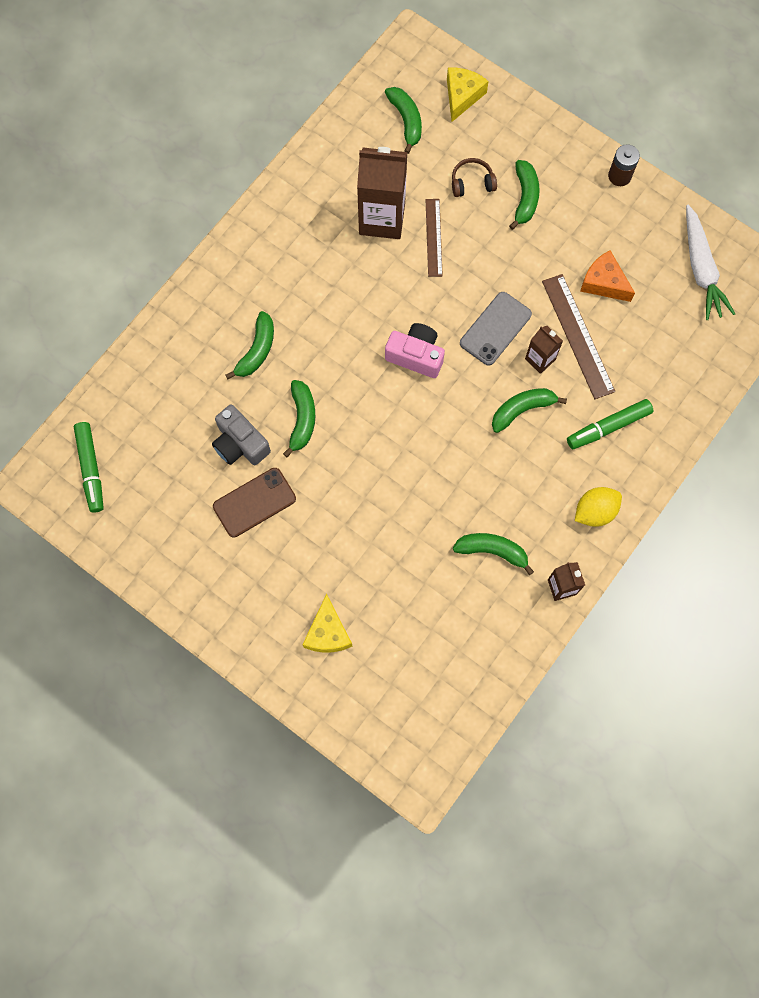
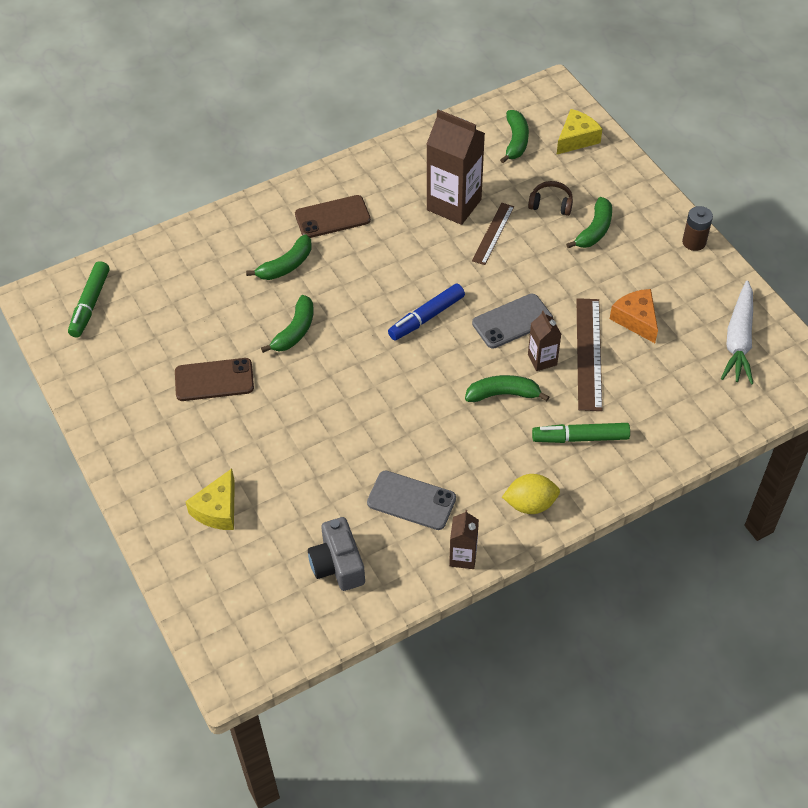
camera: 25 degrees right, 20 degrees down
(240, 444) = (229, 330): grey camera -> grey camera (338, 564)
(273, 278) = (332, 217): none -> brown phone
(416, 355) = (426, 317): pink camera -> blue marker
(492, 551) = (411, 500): green banana -> grey phone

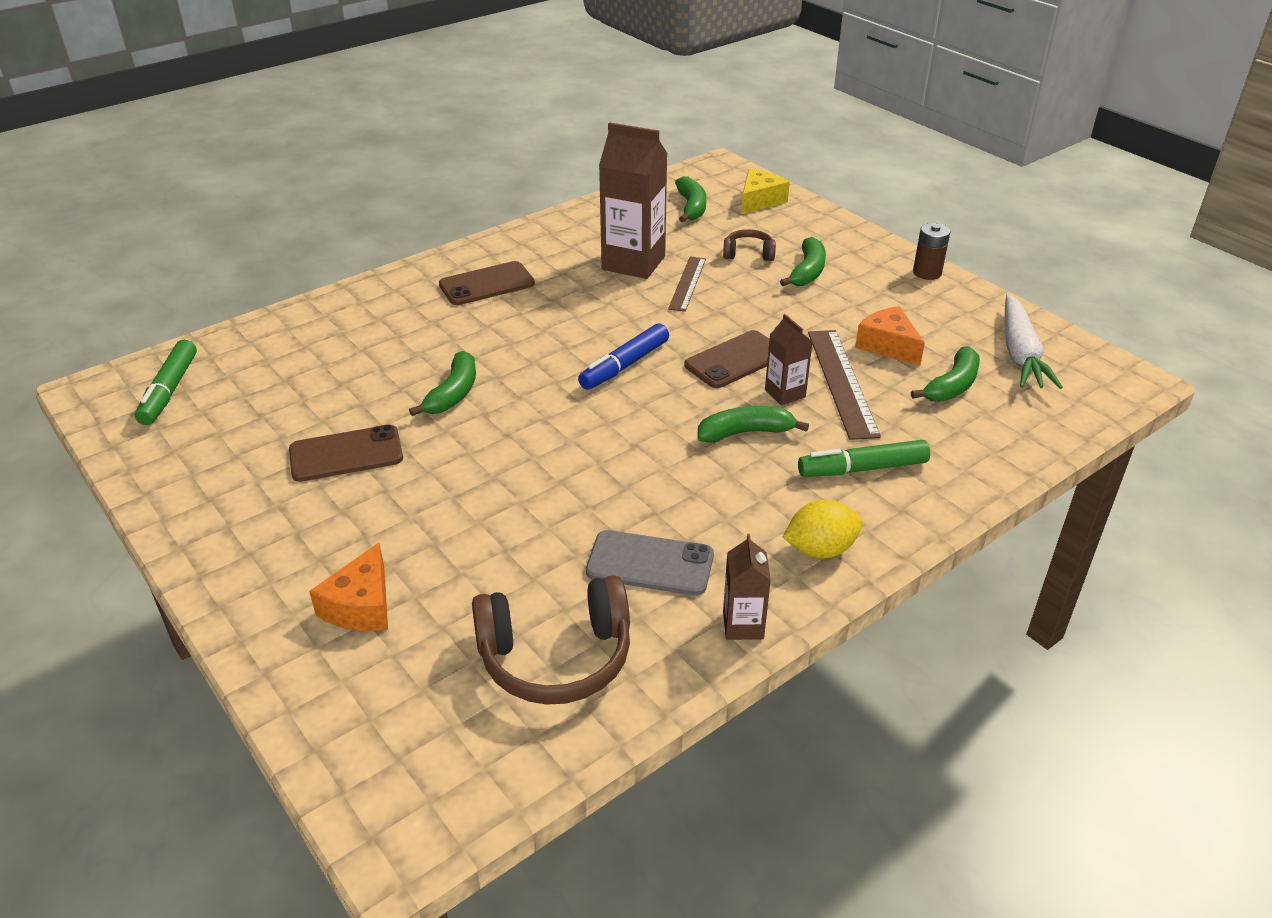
camera: 10 degrees left, 15 degrees down
(217, 509) = (361, 606): yellow cheese -> orange cheese
(286, 265) = (433, 332): green banana -> green banana (952, 386)
(338, 564) = (556, 657): grey camera -> brown headphones
(512, 321) = (735, 360): grey phone -> brown phone

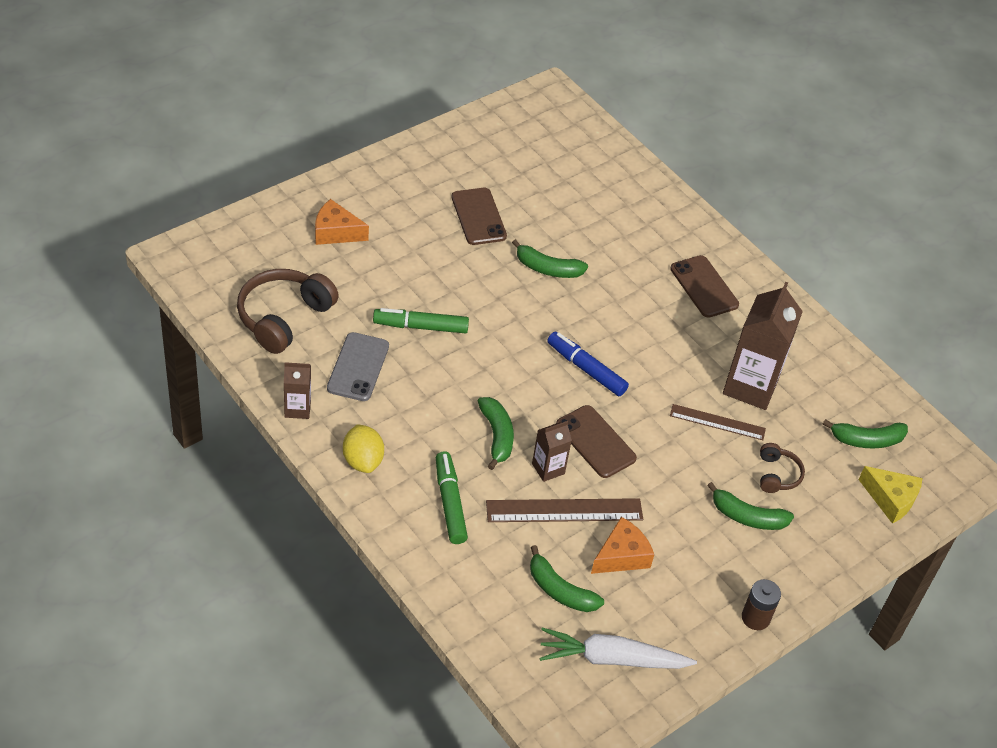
camera: 85 degrees right, 10 degrees up
(169, 390) = (551, 126): green marker -> green marker (420, 326)
(556, 657) = (284, 317): brown headphones -> brown headphones turned 45 degrees clockwise

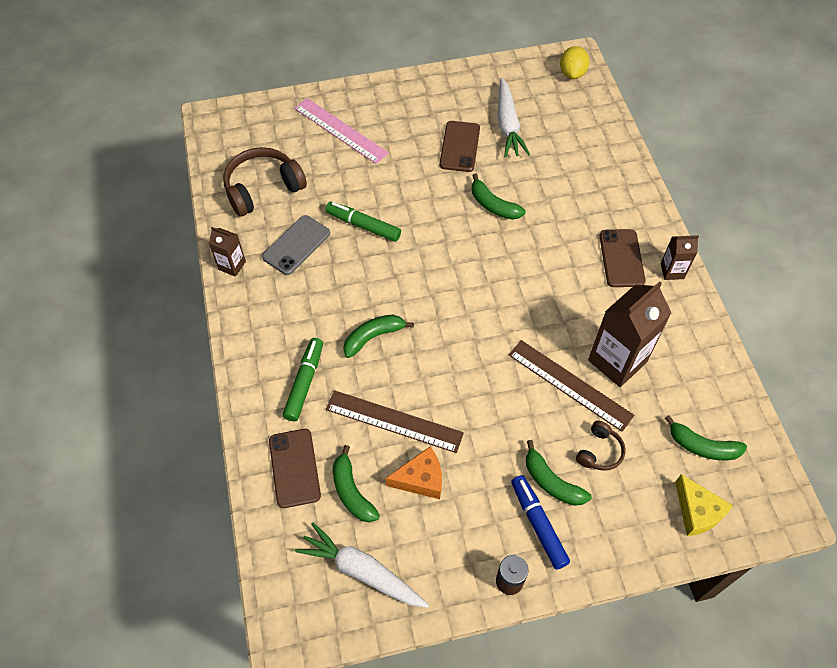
camera: 30 degrees right, 10 degrees up
(336, 232) = (340, 130): orange cheese -> pink ruler
(363, 460) = (257, 324): yellow lemon -> yellow lemon (572, 73)
(496, 436) = (373, 337): green banana -> green banana turned 135 degrees counterclockwise
(517, 181) = (508, 125): none -> white carrot
(548, 469) = (400, 379): brown carton -> brown carton (672, 271)
(586, 369) = (479, 301): blue marker -> blue marker (538, 524)
(595, 442) = (453, 368): brown phone -> brown phone (294, 468)
(717, 422) = (569, 385): brown ruler -> brown ruler, size x1.55

